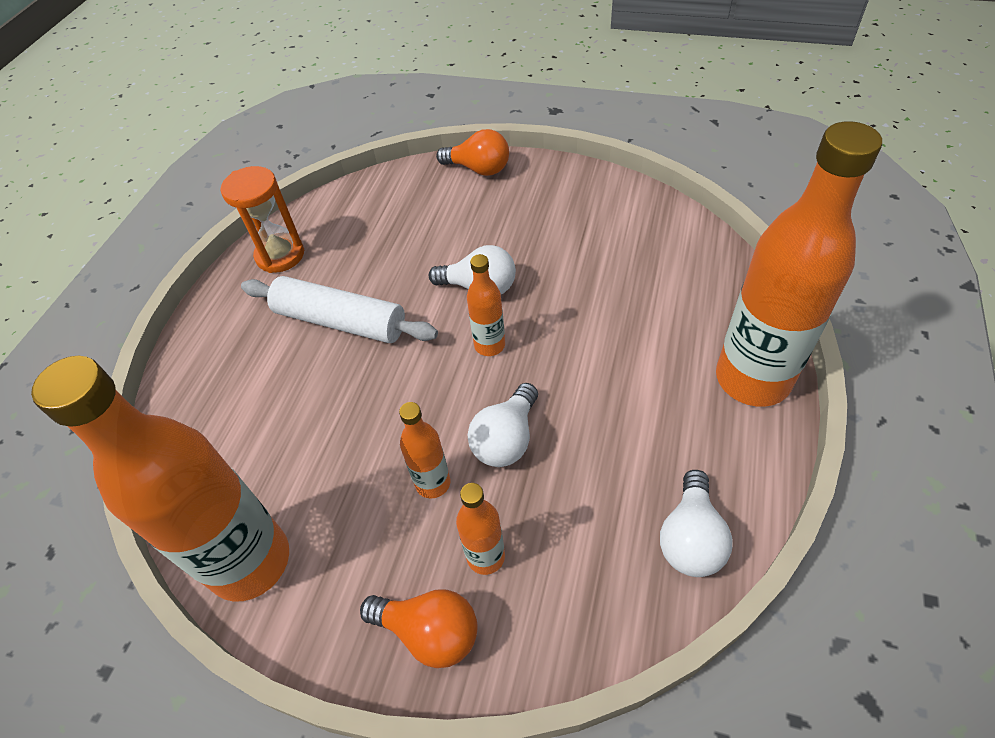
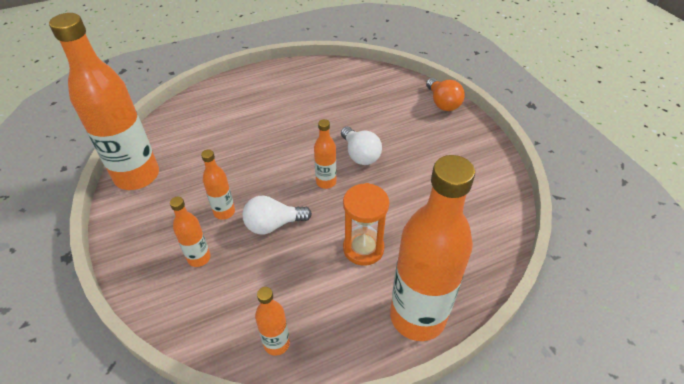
camera: 45 degrees right, 5 degrees down
(280, 255) = (305, 74): orange hourglass -> orange hourglass (363, 248)
(340, 321) = (287, 119): white rolling pin -> none
(429, 632) = (144, 261): orange light bulb -> none
(690, 538) = (276, 343): white light bulb -> orange bottle

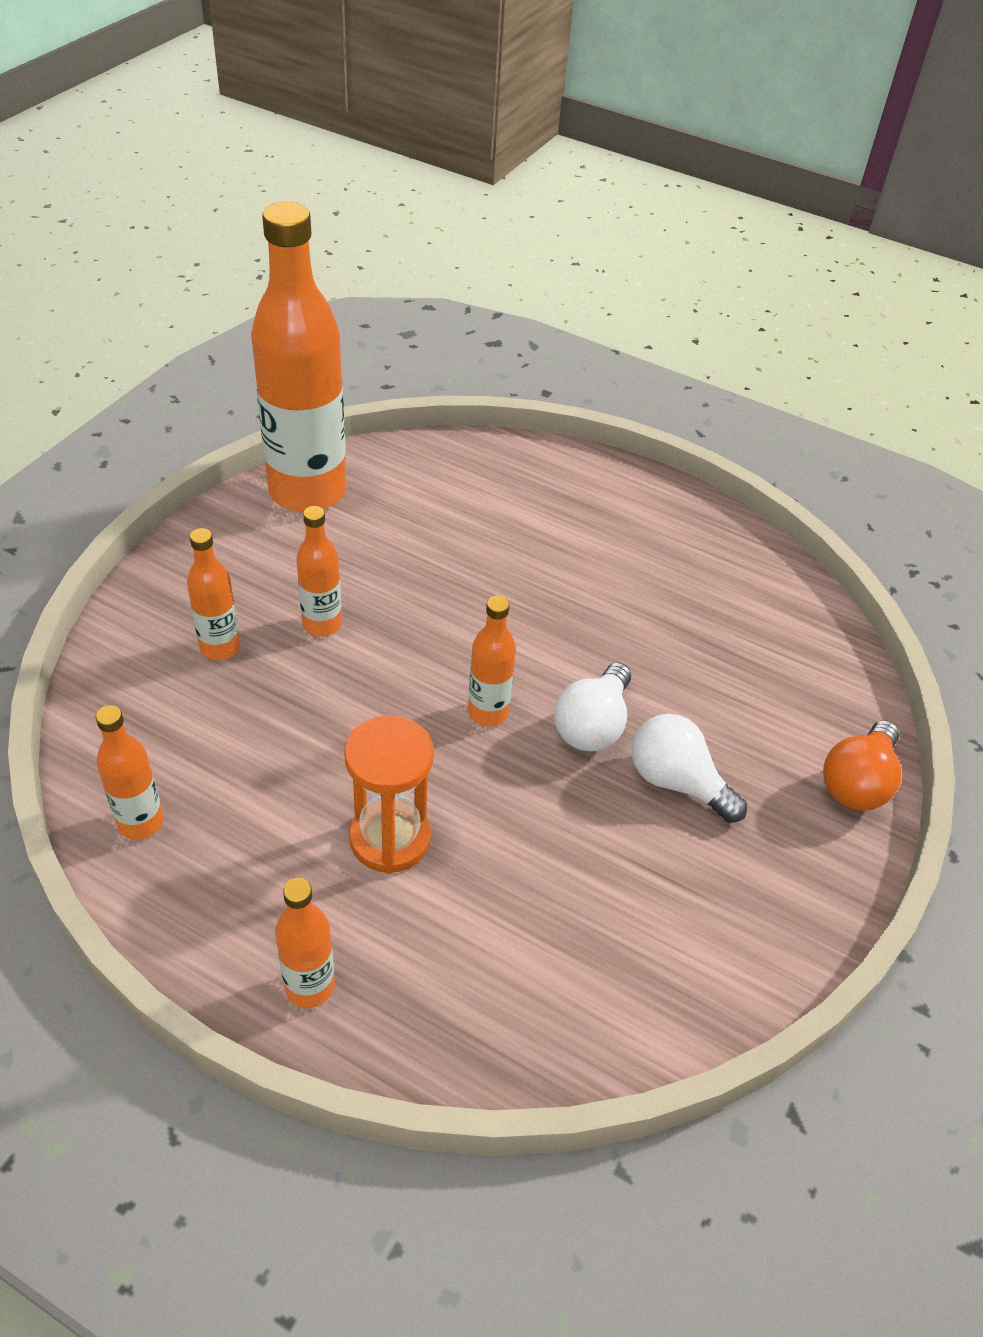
camera: 50 degrees right, 0 degrees up
(273, 224) = (345, 695): white light bulb -> white light bulb (677, 782)
(417, 316) = (309, 986): orange bottle -> orange bottle, size x0.45

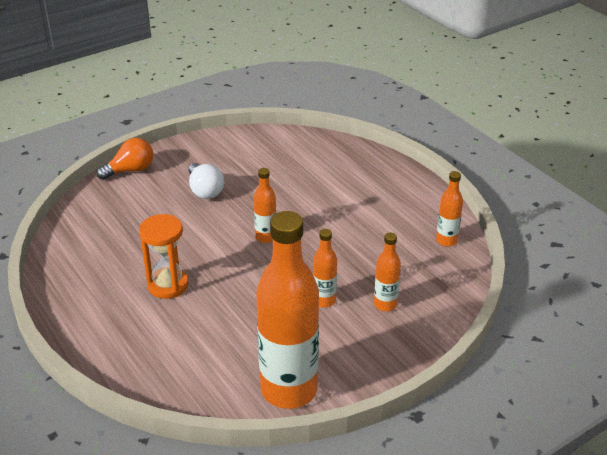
camera: 150 degrees left, 10 degrees down
(309, 986) = (394, 176): orange bottle -> none
(390, 838) = (340, 206): orange hourglass -> orange hourglass (168, 285)
(592, 725) = (221, 219): white light bulb -> none

